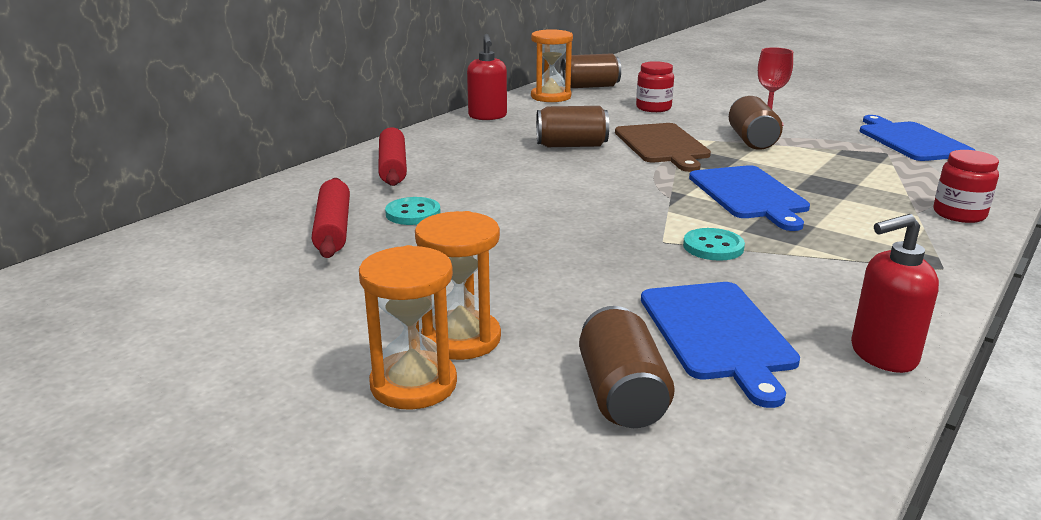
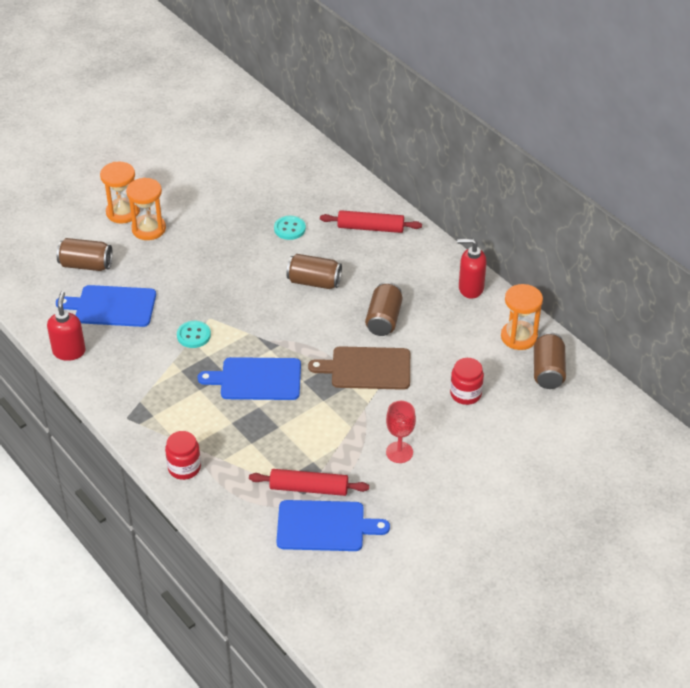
camera: 105 degrees right, 20 degrees up
(333, 228) = (281, 198): red rolling pin -> red rolling pin (309, 488)
(751, 140) = (360, 424): brown can -> brown can (314, 282)

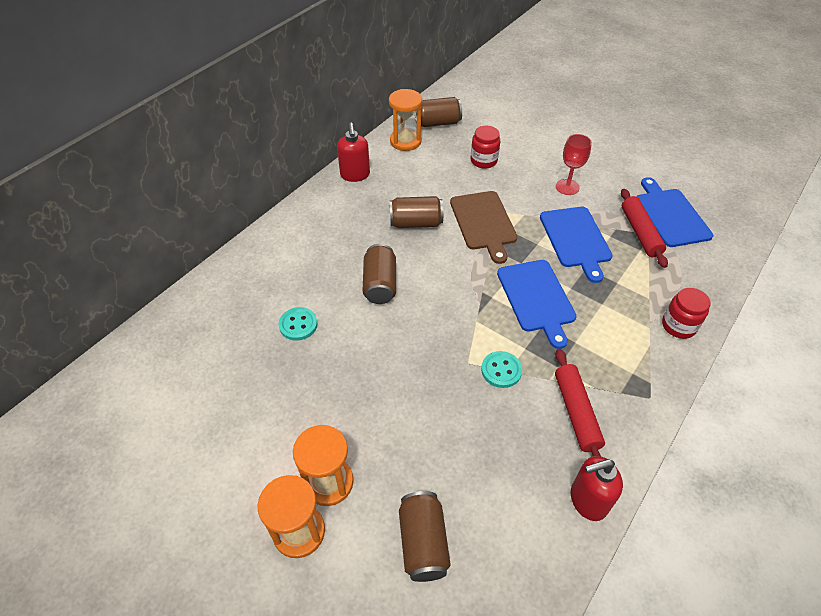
camera: 105 degrees left, 5 degrees up
(112, 306) = (489, 477): blue cutting board -> blue cutting board (576, 239)
(370, 228) = (283, 256): red rolling pin -> red rolling pin (576, 412)

